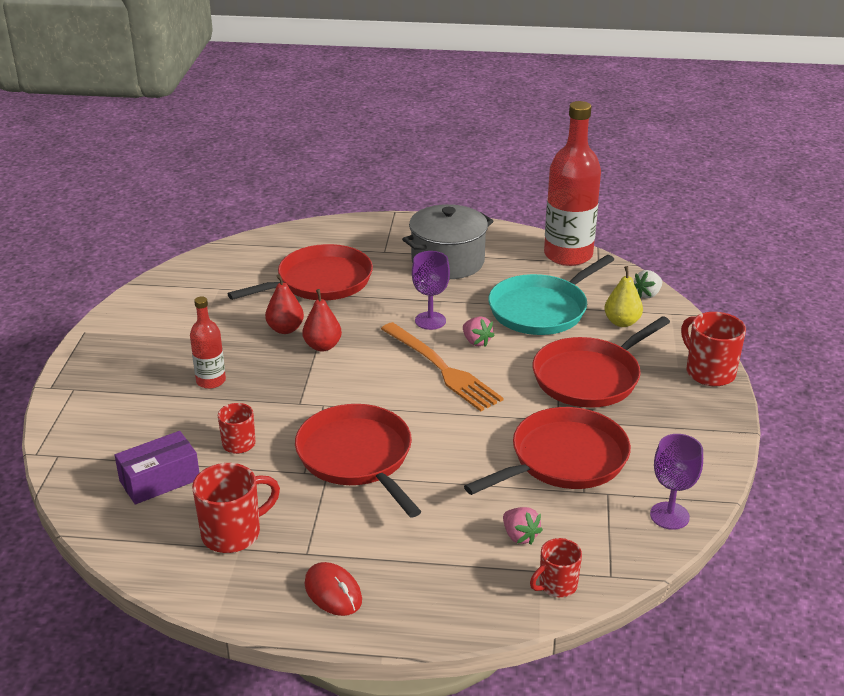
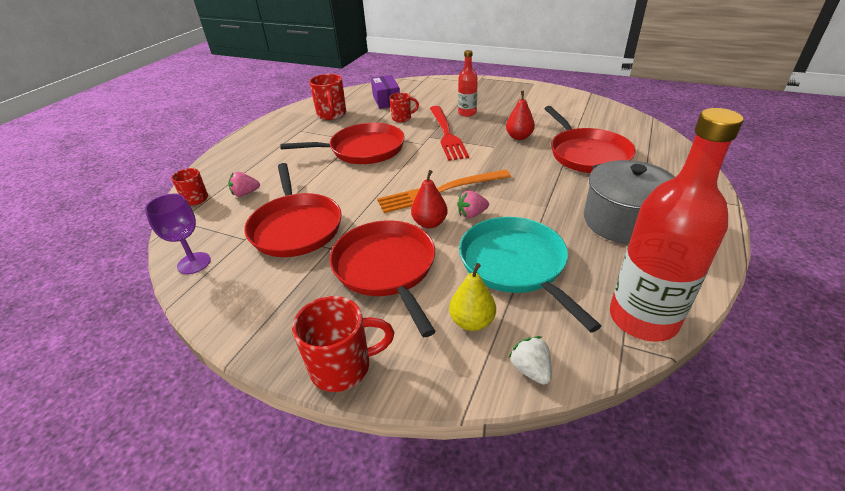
camera: 110 degrees right, 5 degrees up
(288, 388) = (446, 134): none -> red fork
(322, 346) = (491, 148): red pear -> red pear (429, 223)
(333, 592) = (268, 135): red mouse -> none
(430, 321) = (513, 196): purple goblet -> none

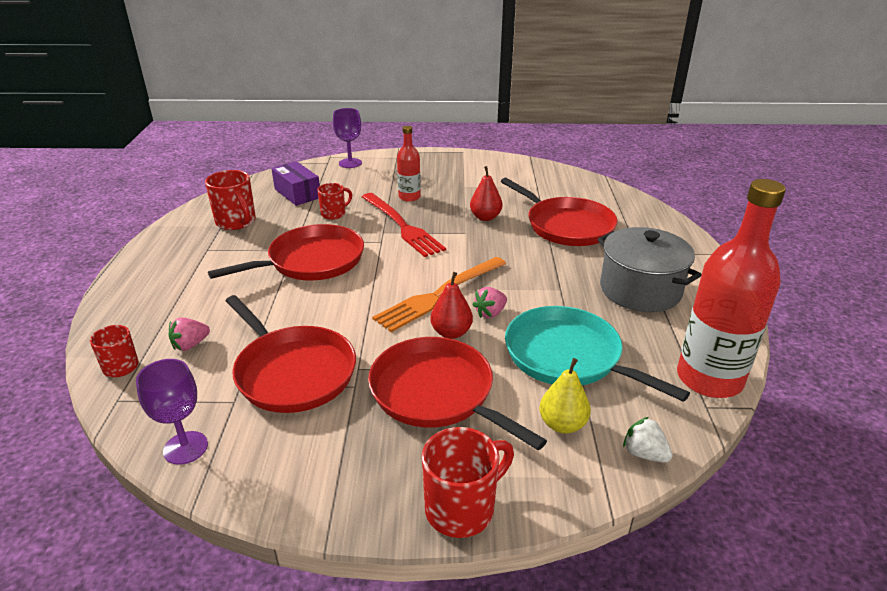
camera: 25 degrees left, 5 degrees down
(439, 83) = (350, 163): none -> purple goblet

